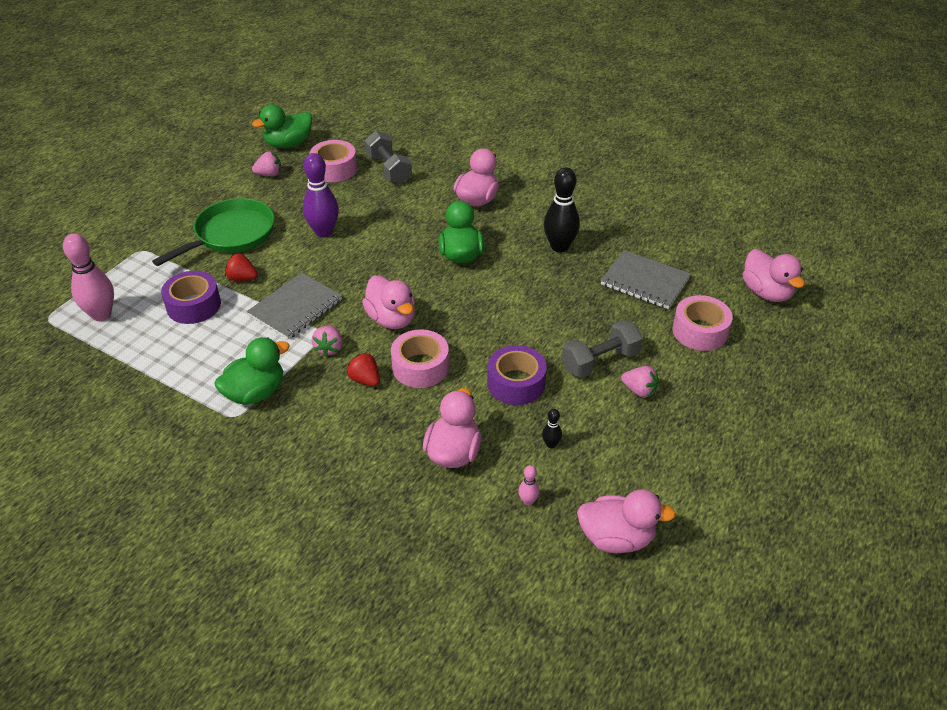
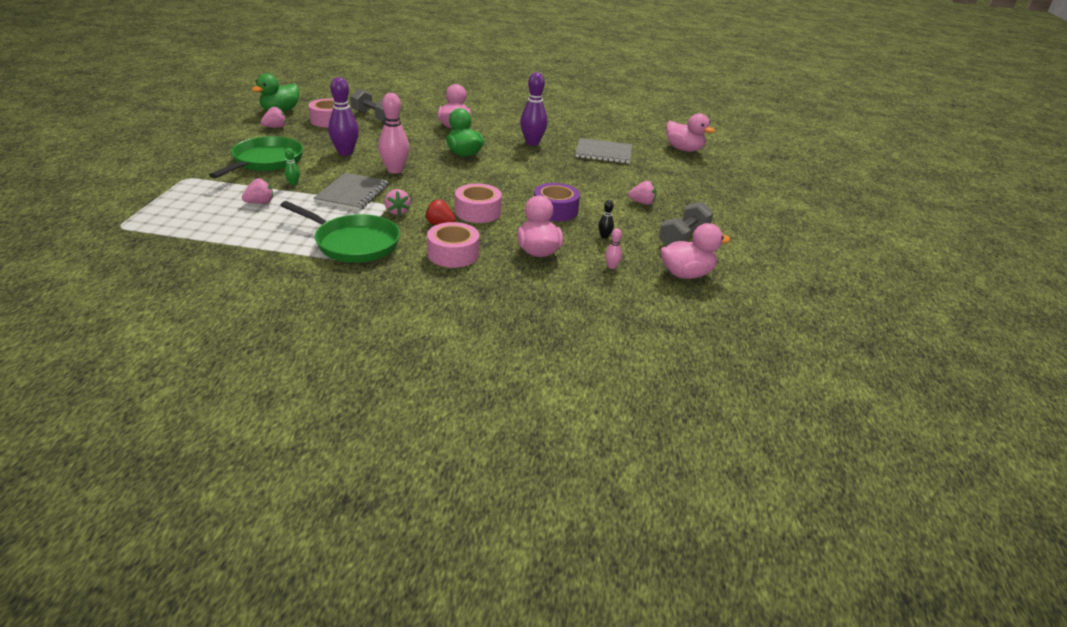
camera: 25 degrees left, 10 degrees down
(101, 315) = (175, 218): pink bowling pin -> pink bowling pin (395, 170)
(193, 305) = (260, 203): purple tape -> pink strawberry
(242, 278) = (293, 183): red strawberry -> green bowling pin
(255, 393) = (353, 243): green duck -> green pan
(391, 319) = (436, 190): pink duck -> none
(559, 247) = (532, 143): black bowling pin -> purple bowling pin
(600, 361) = (604, 192): grey dumbbell -> grey dumbbell (683, 239)
(700, 331) = (658, 171): pink tape -> pink tape (453, 254)

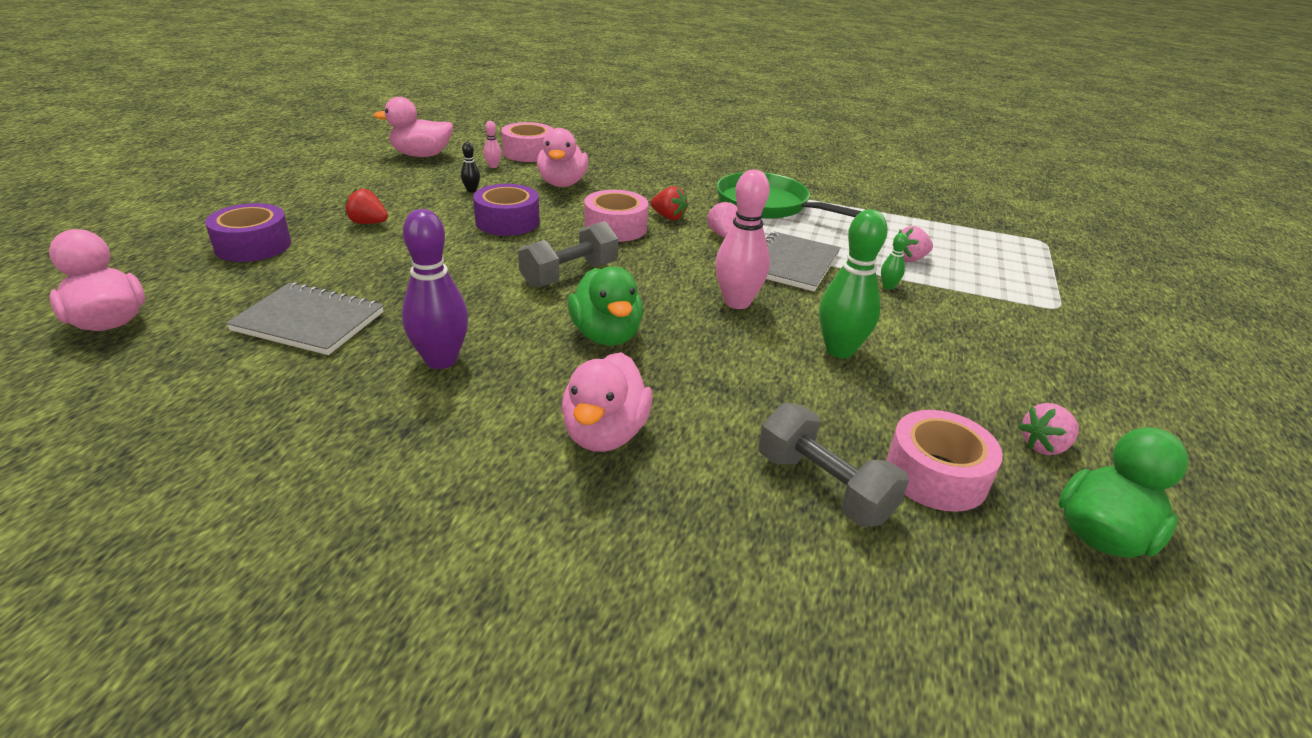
camera: 170 degrees left, 0 degrees up
(265, 161) = (969, 334): green pan -> none
(345, 152) = (839, 350): purple bowling pin -> green bowling pin
(453, 254) = (657, 188): pink tape -> pink tape (528, 152)
(642, 203) = (368, 223): pink strawberry -> red strawberry
(683, 184) = (253, 246): none -> purple tape
(683, 239) = (376, 181): grey dumbbell -> grey dumbbell (570, 275)

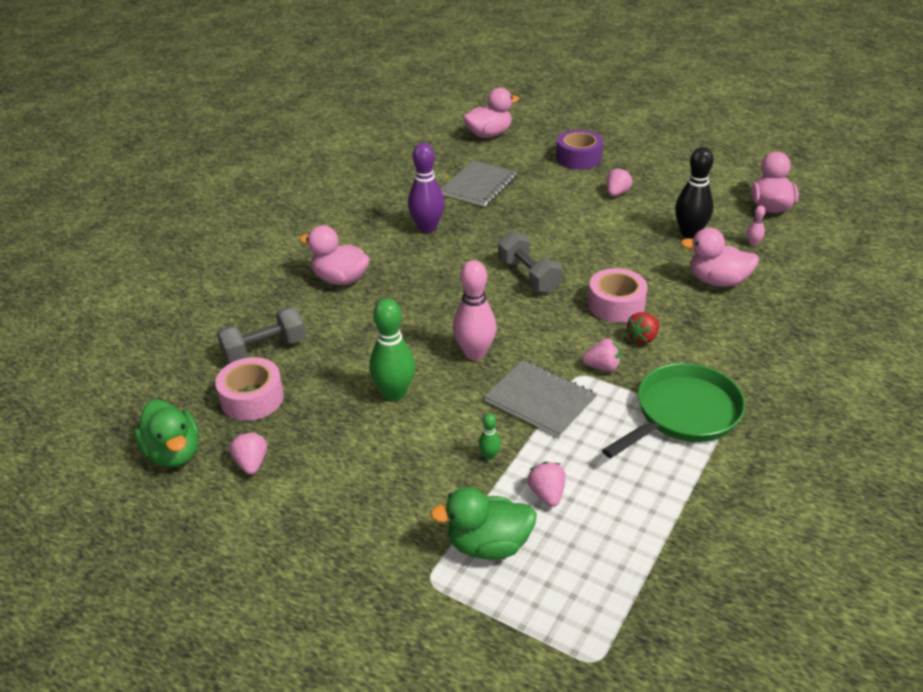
camera: 105 degrees right, 5 degrees up
(368, 223) = (617, 193): red strawberry -> pink strawberry
(471, 190) = (690, 233): black bowling pin -> black bowling pin, size x2.21
(507, 222) = (624, 250): purple tape -> none
(528, 152) = (800, 264): pink tape -> none
(606, 335) = (440, 287): green duck -> green duck (488, 545)

